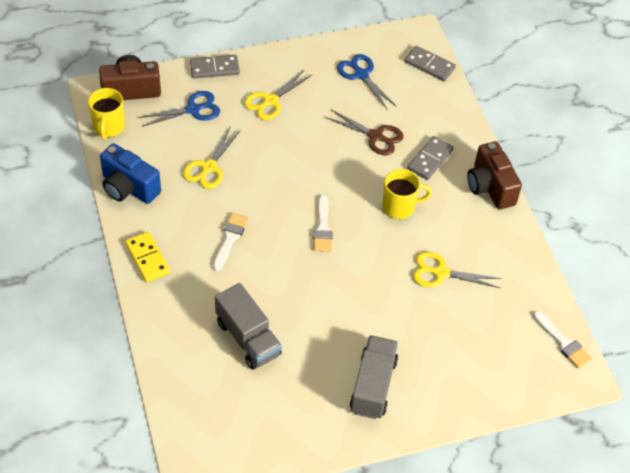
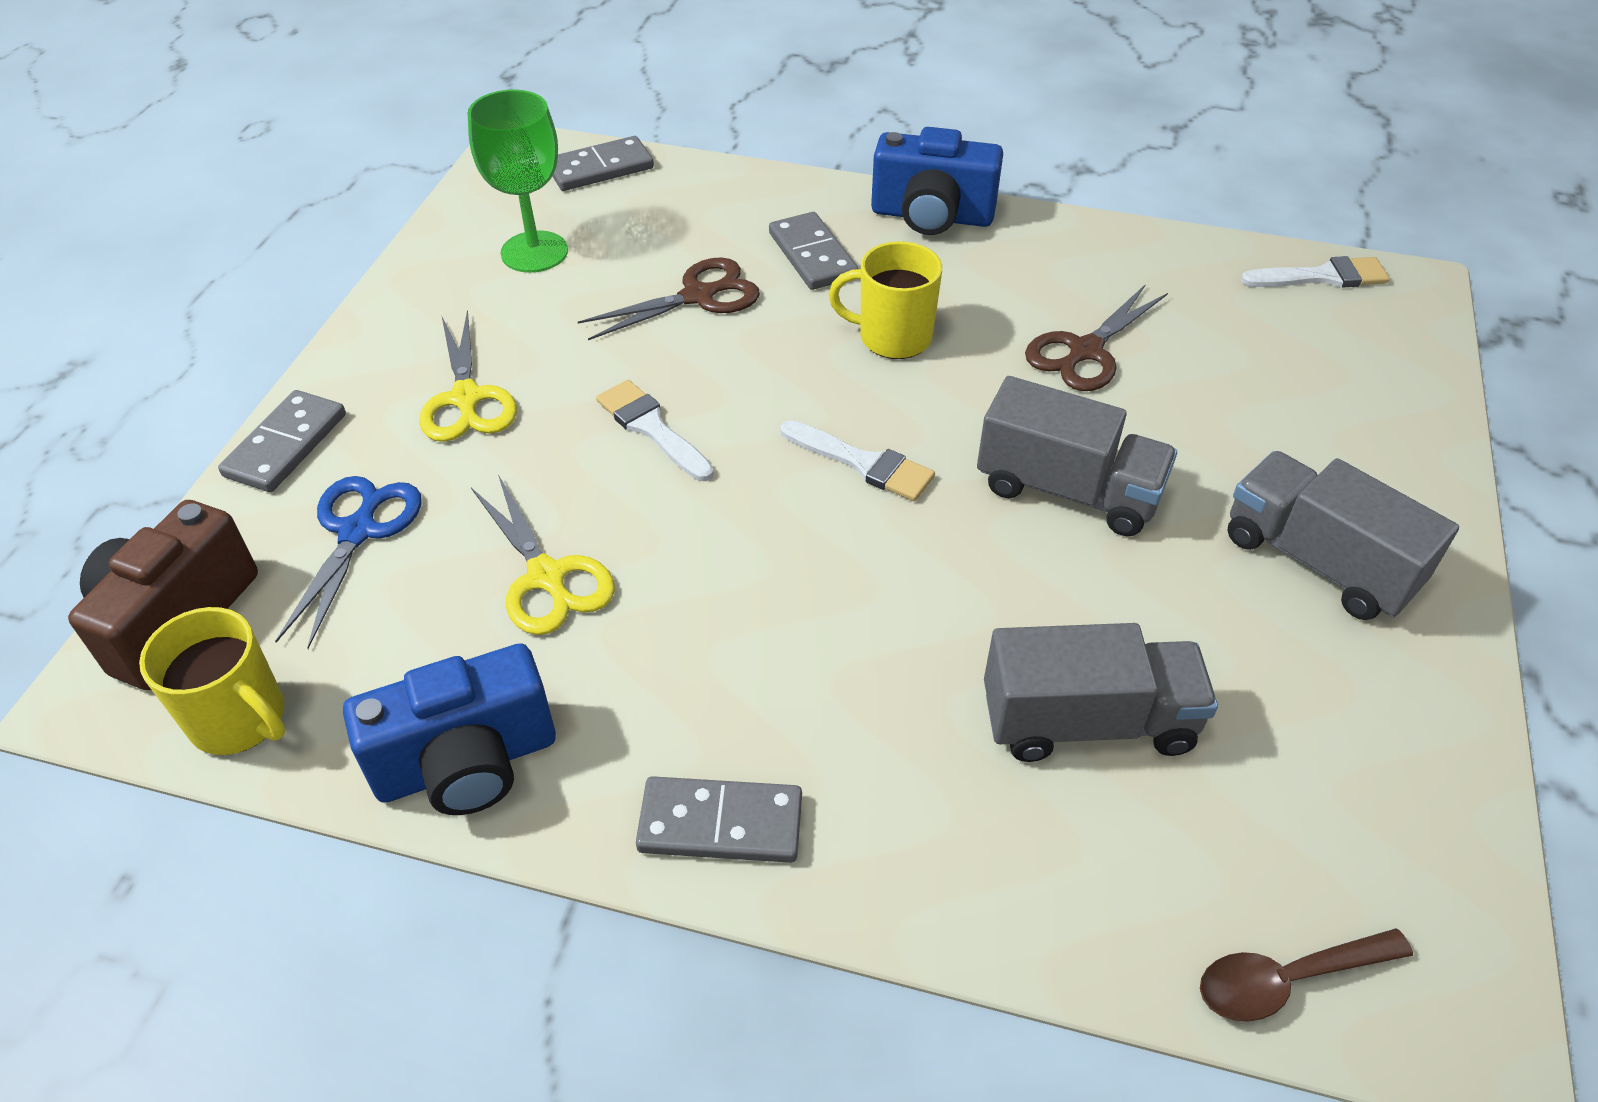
camera: 55 degrees left, 5 degrees down
(147, 258) = (720, 823): yellow domino -> grey domino
(183, 422) = (1287, 979): none -> brown spoon
(230, 238) = (779, 628): white brush -> white brush (651, 428)
(354, 295) = (1067, 490): none -> grey truck
(361, 75) = (534, 252): blue scissors -> green goblet
(399, 207) = (892, 337): yellow mug -> yellow mug turned 105 degrees counterclockwise
(440, 273) = (1085, 351): yellow scissors -> brown scissors
(490, 187) = (932, 216): brown camera -> blue camera

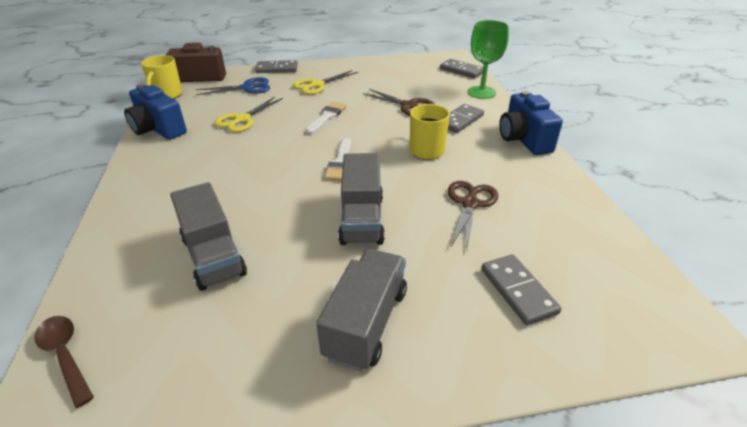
camera: 65 degrees right, 10 degrees down
(534, 252) = (401, 74): green goblet -> green goblet (481, 92)
(720, 823) = (141, 179): grey domino -> grey domino (518, 291)
(1085, 351) = (470, 203): brown scissors -> brown scissors turned 90 degrees clockwise
(1322, 277) = (646, 283): white brush -> none

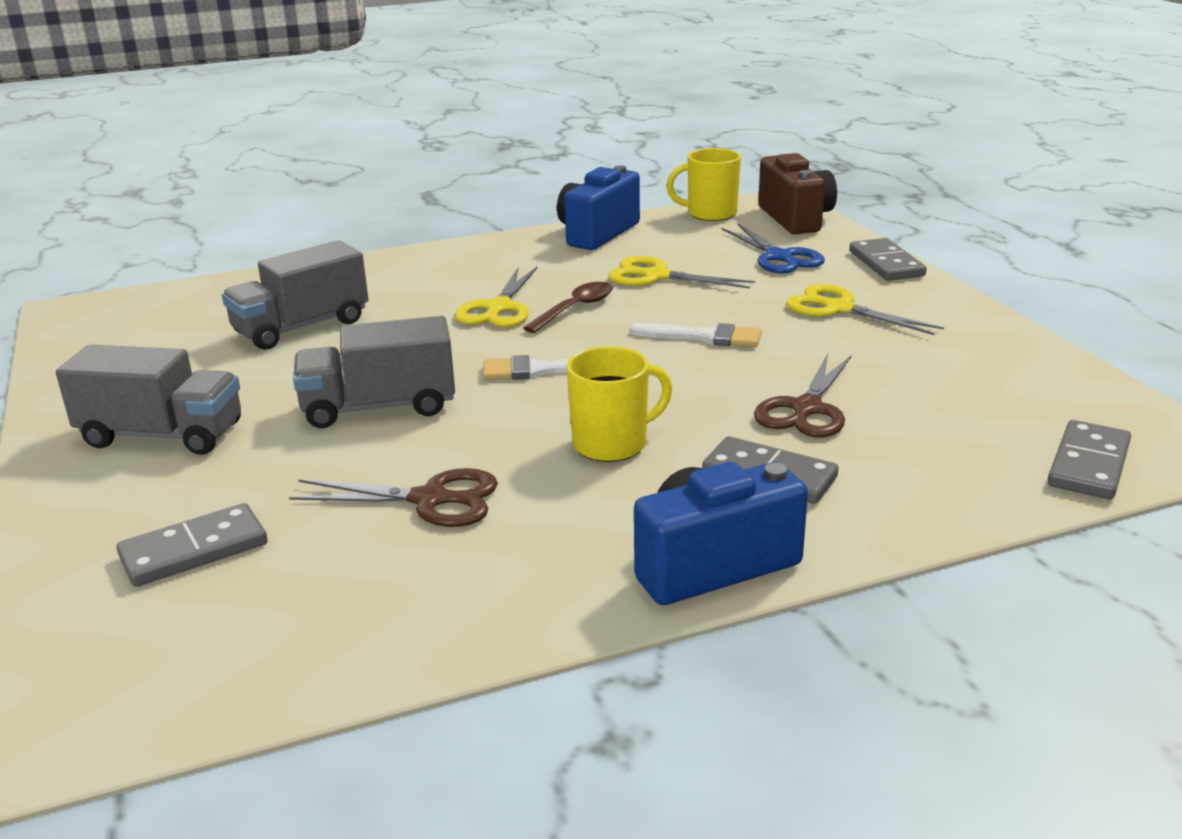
camera: 80 degrees right, 10 degrees down
(65, 355) = (164, 297): brown spoon -> brown spoon (575, 309)
(246, 170) = (499, 308): none -> yellow scissors
(481, 92) = (958, 499): green goblet -> none

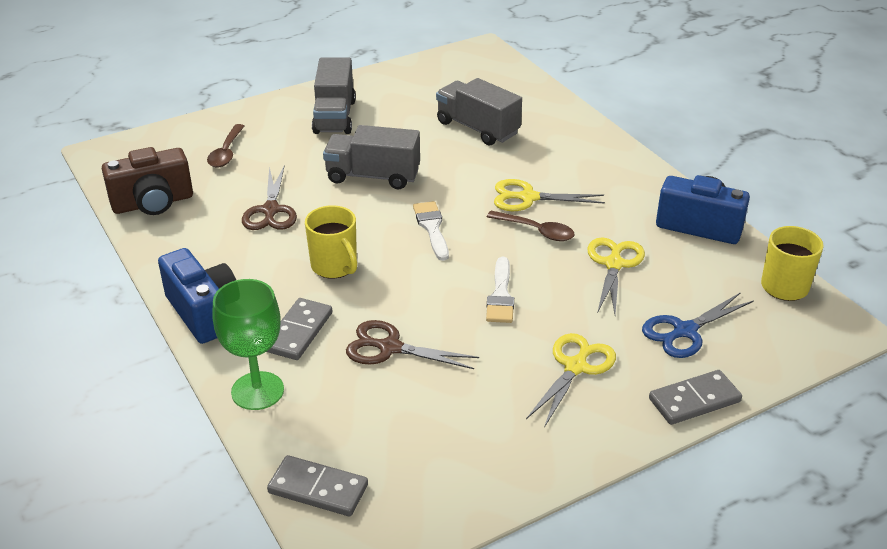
camera: 80 degrees right, 10 degrees up
(194, 550) = (226, 152): grey domino -> brown spoon
(379, 407) = (373, 176): grey truck -> grey truck turned 60 degrees counterclockwise
(795, 219) = (797, 341): brown camera -> brown camera (153, 203)
(907, 510) = (257, 391): none -> green goblet

